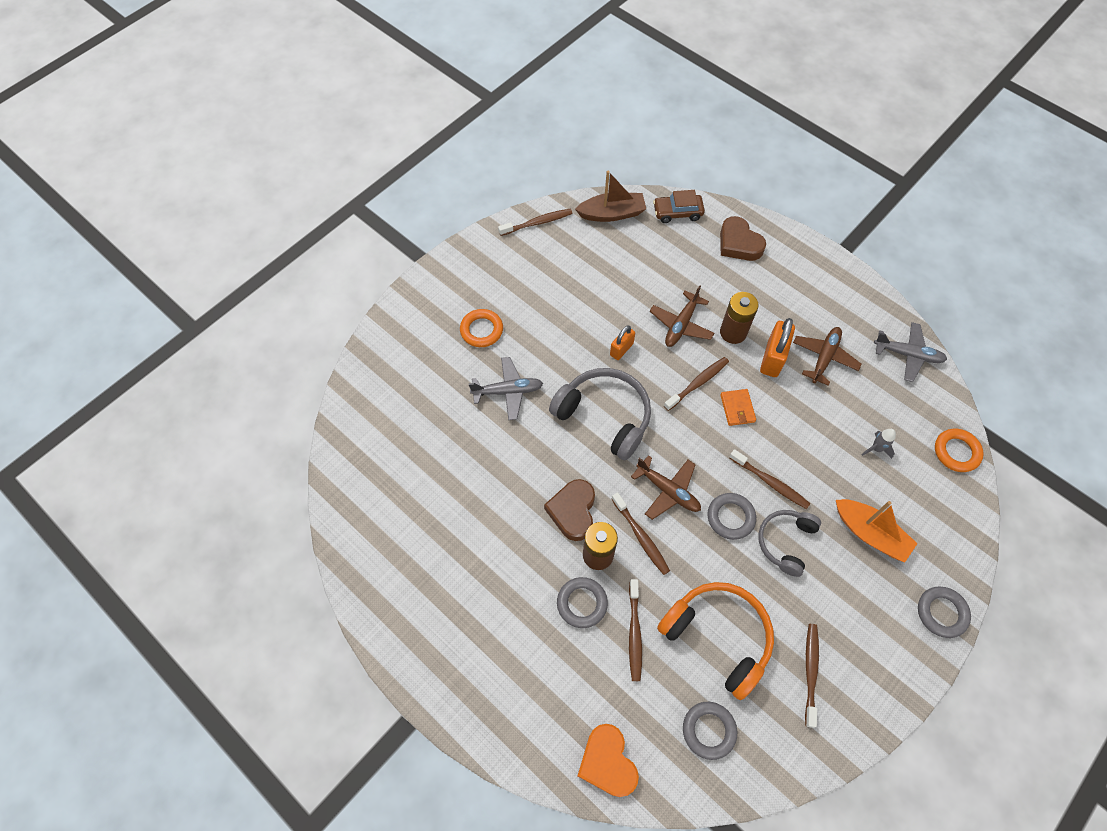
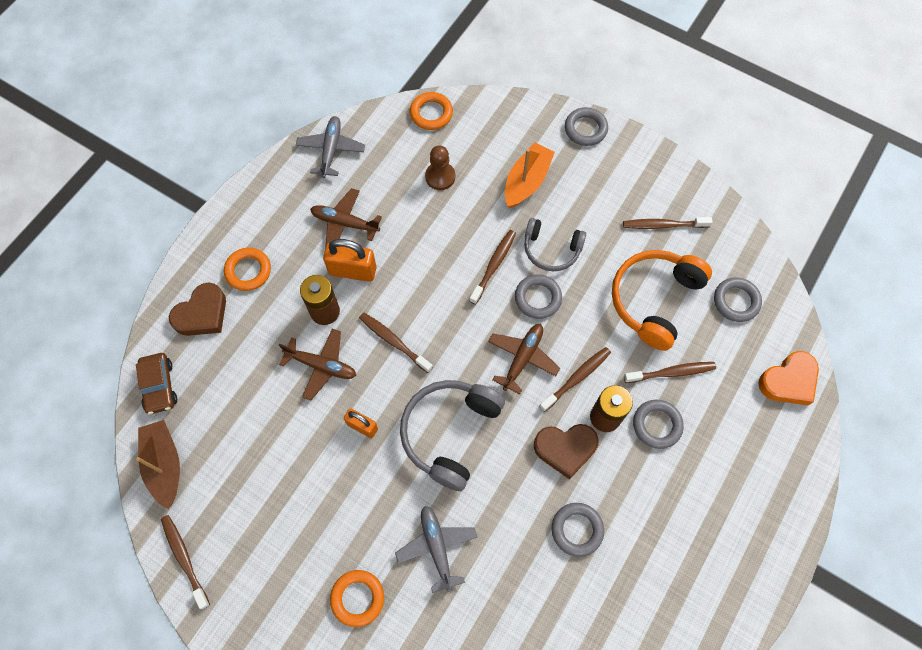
camera: 100 degrees left, 5 degrees up
(498, 506) = (577, 530): none -> grey ring
(737, 408) = (417, 300): orange wallet -> none
(777, 278) = (248, 271): none -> orange ring
(876, 449) = (440, 177): grey rocket -> brown pawn

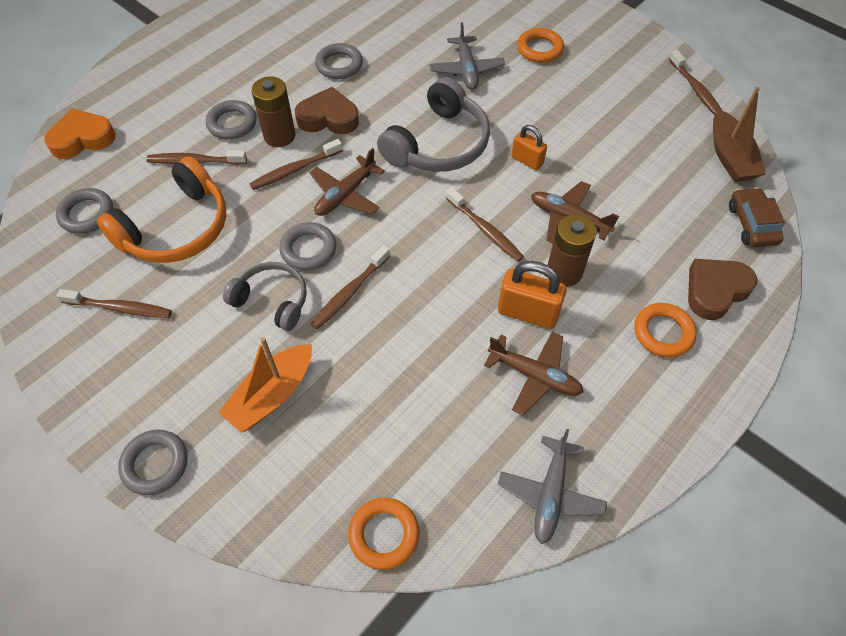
camera: 170 degrees left, 10 degrees down
(440, 177) = (392, 422): brown pawn -> none

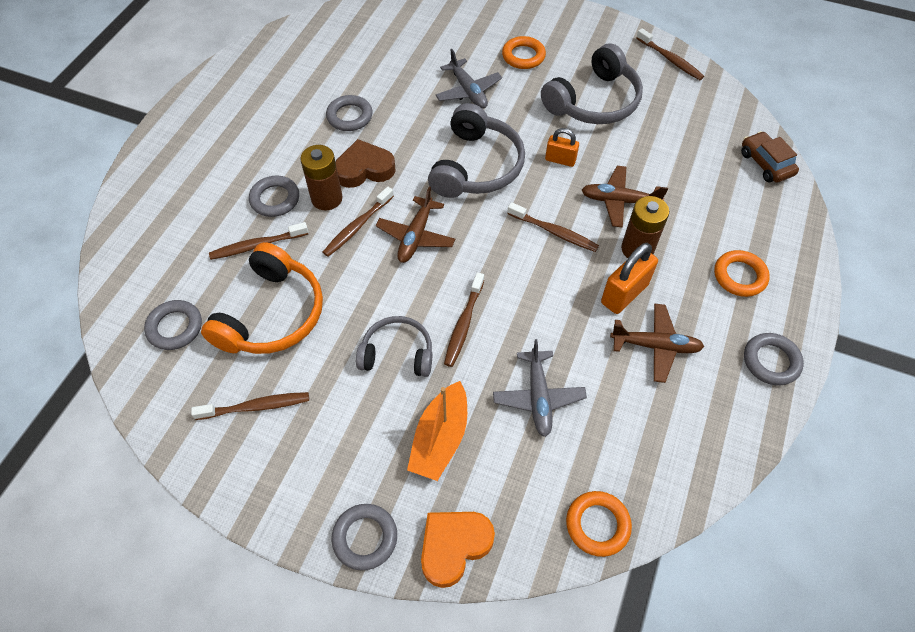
camera: 20 degrees left, 0 degrees up
(82, 139) = (131, 255): orange heart -> orange heart (454, 546)
(308, 249) = (407, 296): grey ring -> grey ring (771, 361)
(527, 313) = (624, 294): orange padlock -> orange padlock turned 45 degrees counterclockwise
(550, 494) = (715, 441): grey plane -> grey plane (538, 397)
(591, 112) = (594, 101): none -> grey headphones
(715, 291) = (763, 228): brown heart -> none
(730, 157) = (723, 111): brown boat -> none

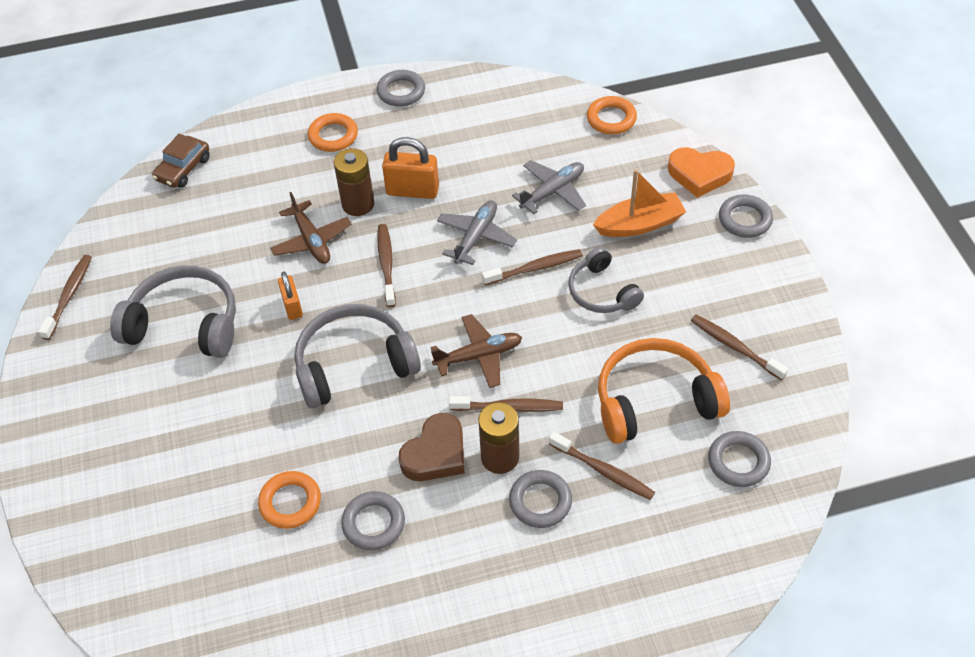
camera: 125 degrees left, 5 degrees down
(364, 169) = (435, 454): brown heart -> brown heart turned 90 degrees counterclockwise
(468, 91) = (248, 439): grey plane -> grey plane (476, 237)
(523, 56) = (150, 424): orange ring -> orange ring (290, 502)
(655, 346) = (445, 152): brown plane -> none

